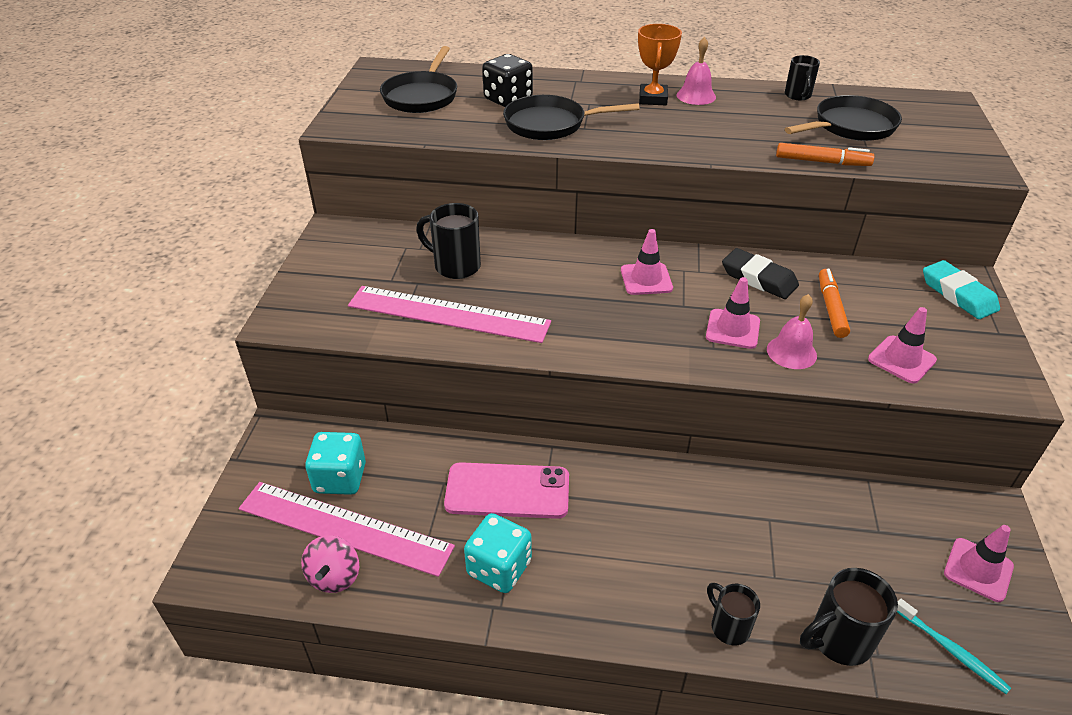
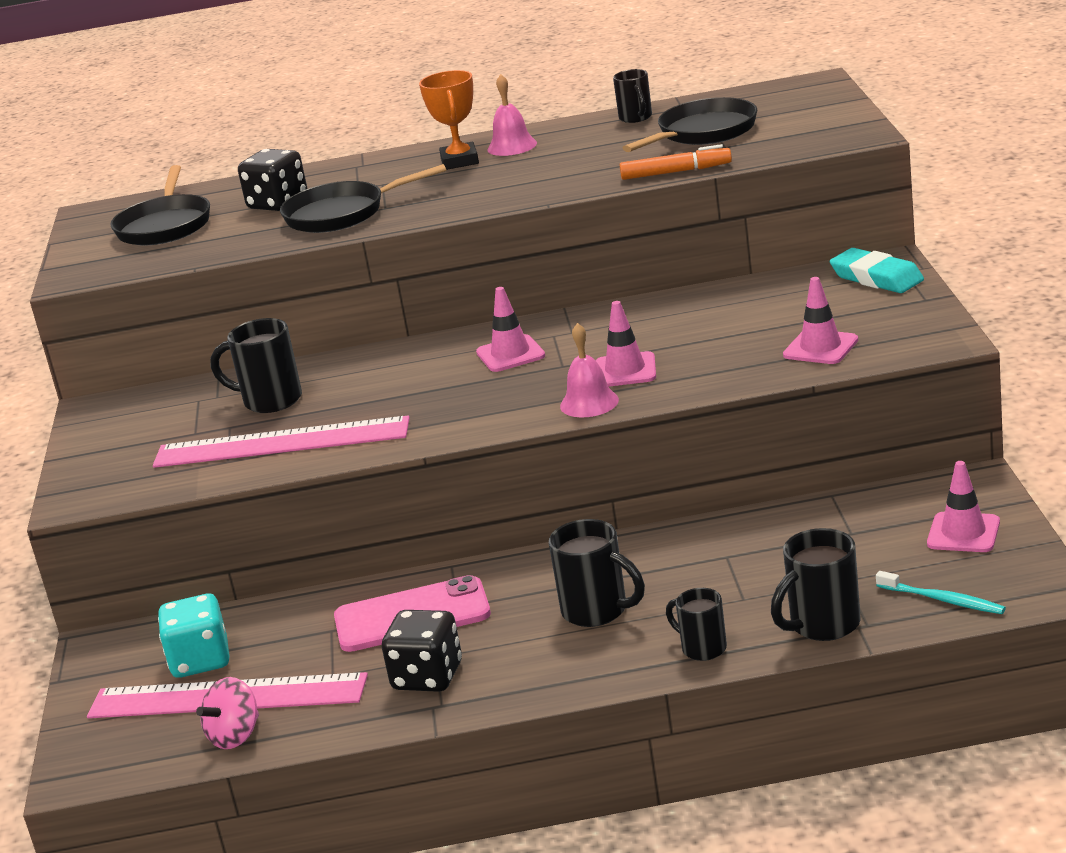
camera: 10 degrees left, 15 degrees down
(334, 577) = (235, 736): pink spinning top -> pink spinning top turned 45 degrees clockwise
(499, 568) = (427, 677): turquoise dice -> black dice
(651, 544) = (597, 611): none -> black mug
(758, 278) = (644, 320): black eraser -> none
(791, 352) = (697, 372): pink bell -> pink bell (589, 403)
(831, 308) = (734, 325): orange marker -> none

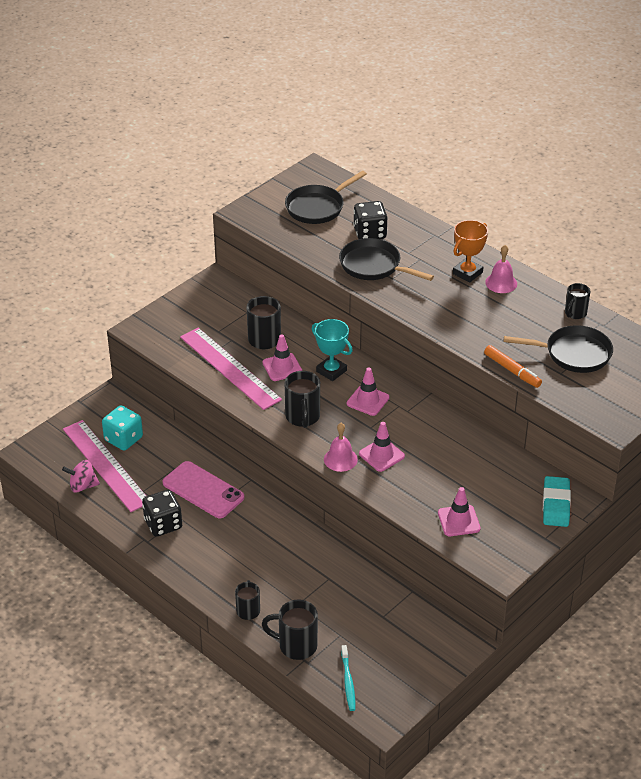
camera: 45 degrees right, 15 degrees up
(415, 366) = (331, 371): none -> turquoise trophy
(597, 611) = (251, 555): black mug -> black mug (303, 417)
(963, 533) = (413, 662): pink traffic cone -> pink traffic cone (282, 367)

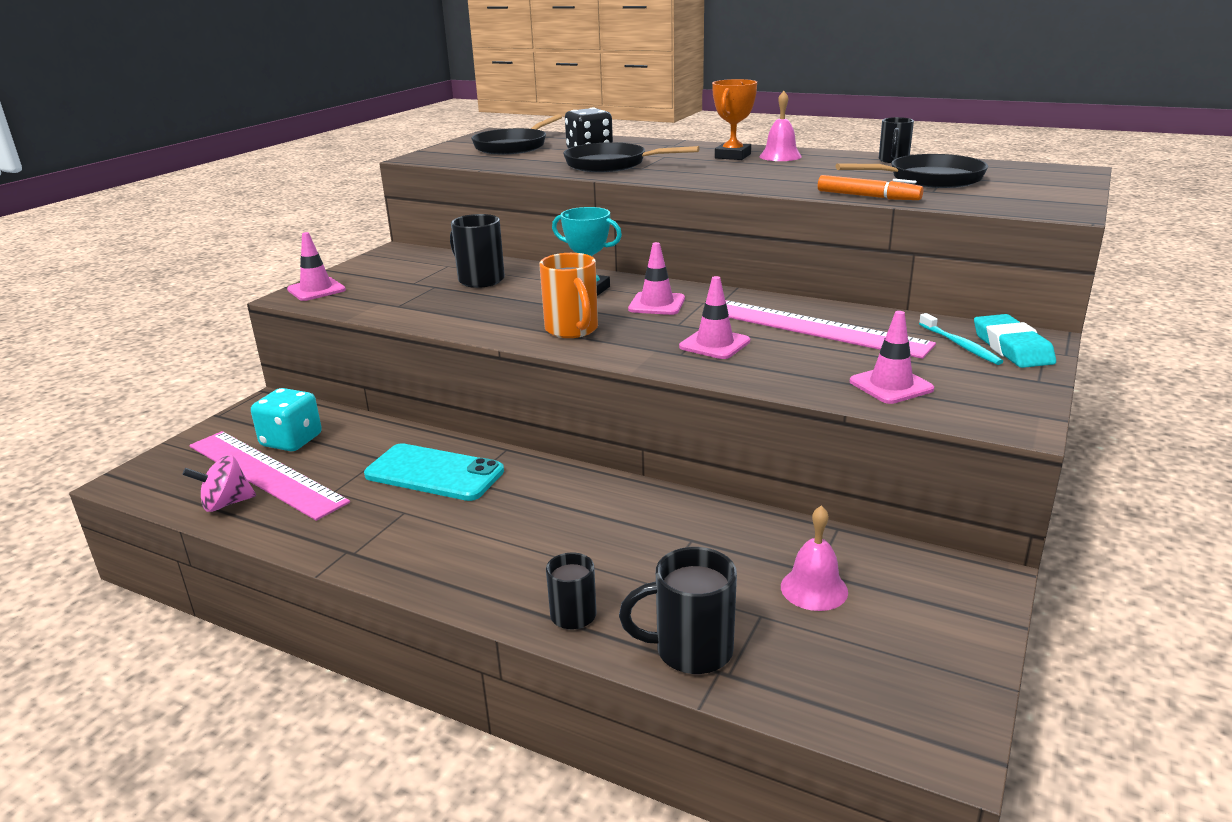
camera: 15 degrees left, 15 degrees down
(163, 524) = (377, 525): black dice -> none
(203, 490) = (434, 473): pink phone -> turquoise phone
(230, 368) = (442, 306): pink ruler -> pink ruler (815, 328)
(282, 367) = (518, 296): pink traffic cone -> pink traffic cone (316, 290)
(303, 417) = (572, 330): black mug -> orange mug
(340, 459) = (655, 357): pink bell -> pink bell (814, 589)
(348, 682) = (827, 690): turquoise toothbrush -> turquoise toothbrush (960, 345)

